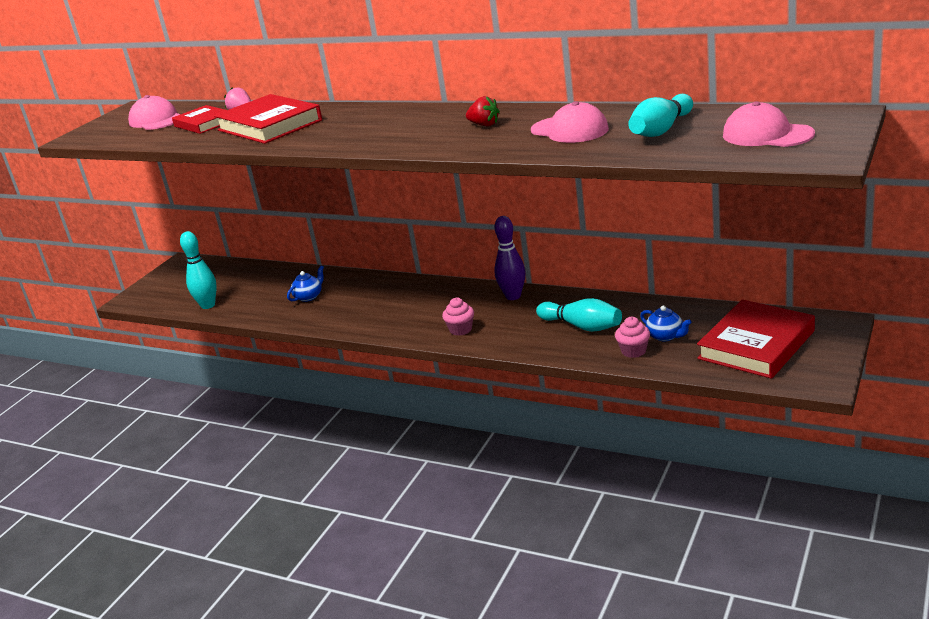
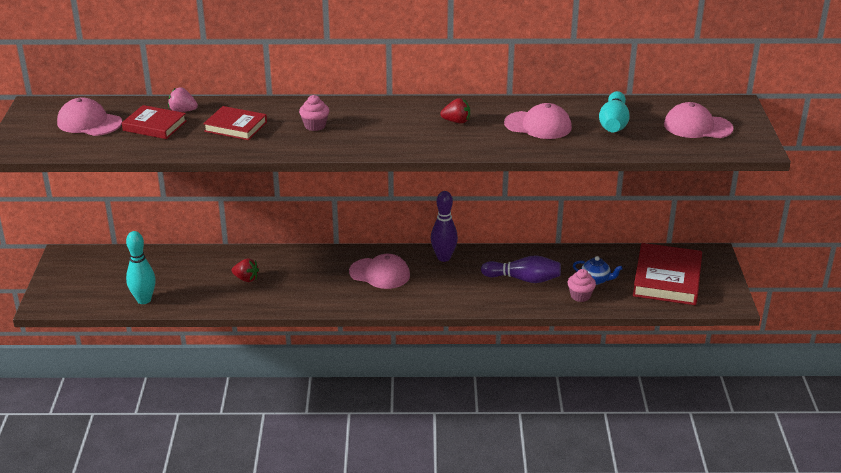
camera: 30 degrees left, 5 degrees up
(269, 125) = (235, 127): red book -> red book, size x0.60
(309, 297) = (246, 279): blue teapot -> red strawberry
(436, 305) = (380, 273): none -> pink cap
(460, 329) = (422, 294): pink cupcake -> pink cupcake (315, 126)
(582, 326) = (523, 279): turquoise bowling pin -> purple bowling pin

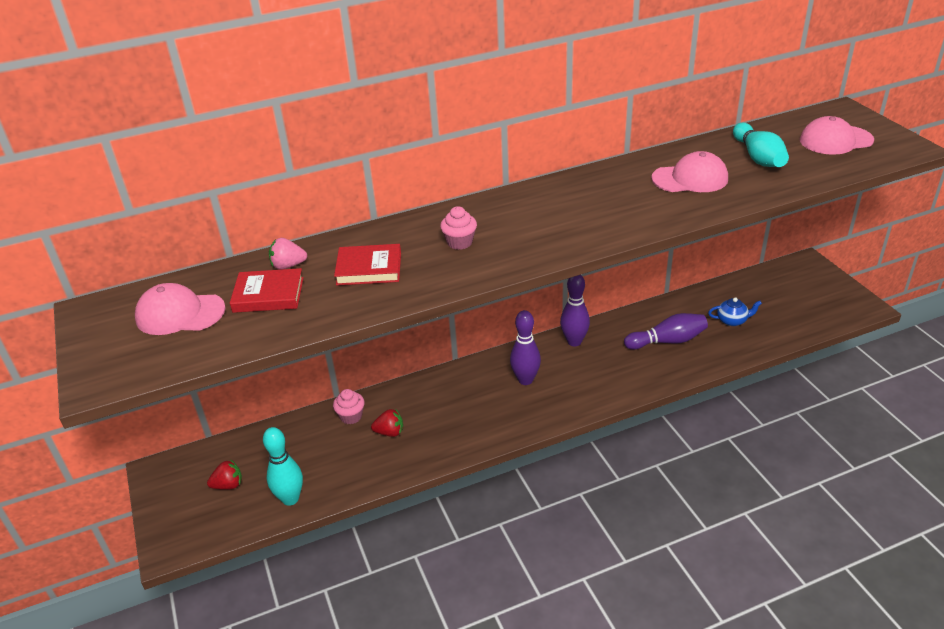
camera: 20 degrees left, 5 degrees up
(380, 273) = (525, 380): pink cap -> purple bowling pin
(456, 121) = (605, 196): red strawberry -> red strawberry (228, 485)
(580, 296) = (733, 342): pink cupcake -> pink cupcake (351, 416)
(667, 279) = (792, 300): red book -> none

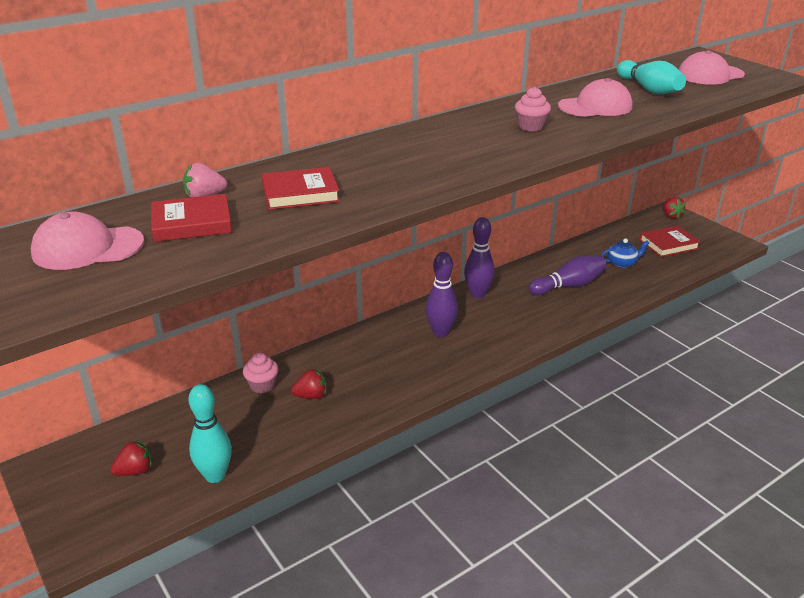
camera: 15 degrees left, 5 degrees down
(459, 242) = (390, 166): pink cupcake -> pink cupcake (531, 126)
(790, 302) = (668, 244): none -> red book
(807, 267) = (671, 216): none -> red strawberry

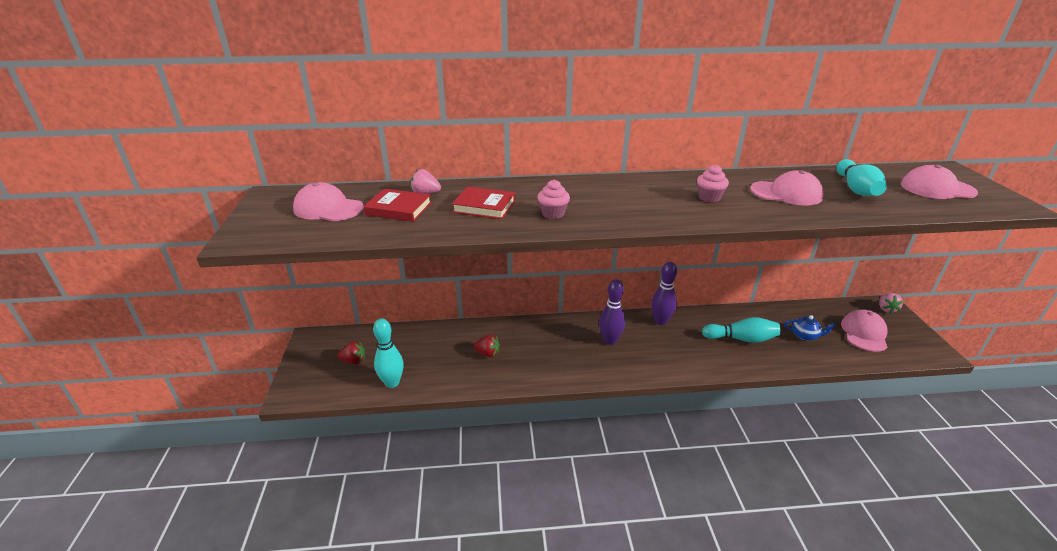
camera: 30 degrees right, 0 degrees up
(262, 385) = (464, 334): pink cupcake -> pink cupcake (553, 214)
(568, 285) = (741, 339): purple bowling pin -> turquoise bowling pin
(668, 244) = (864, 333): red book -> pink cap
(671, 216) = (886, 309): red strawberry -> pink strawberry

